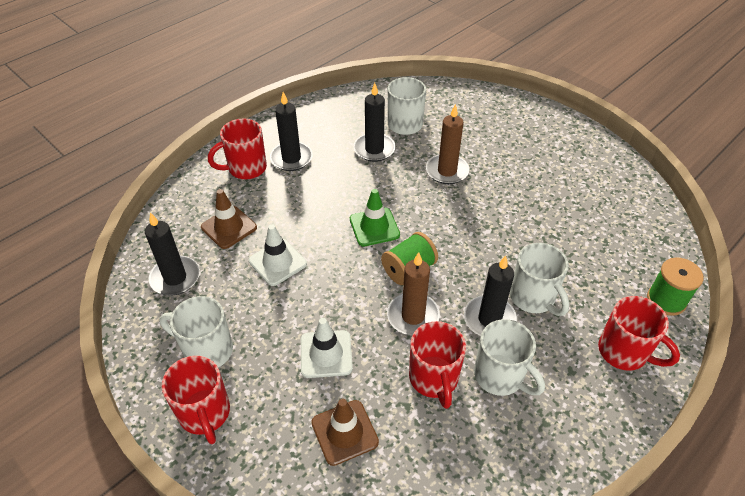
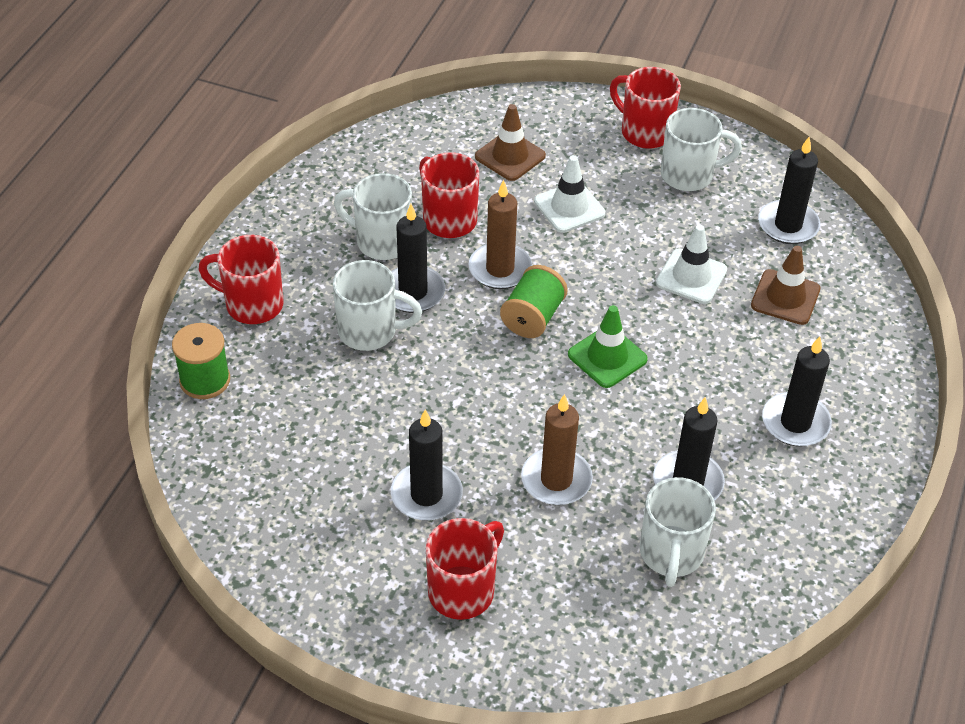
camera: 155 degrees right, 0 degrees up
(246, 168) = (843, 384): red mug -> red mug (463, 590)
(526, 185) = (426, 495): none -> black candle
(533, 298) = (369, 331): white mug -> white mug turned 150 degrees clockwise

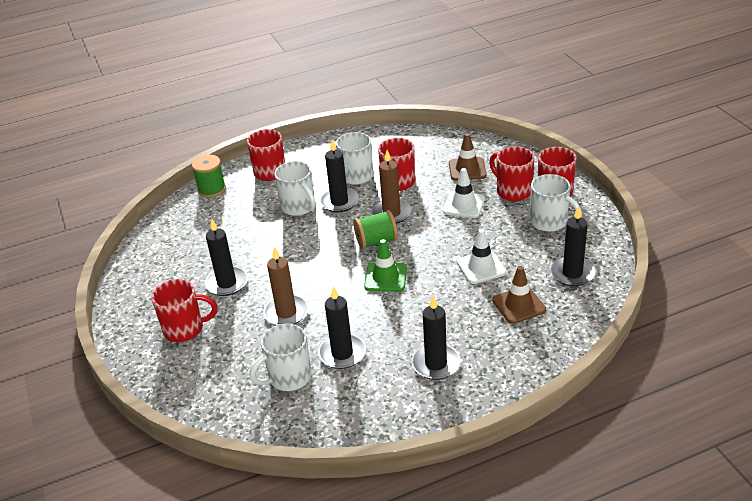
camera: 50 degrees right, 10 degrees down
(600, 157) = (513, 191): none -> red mug

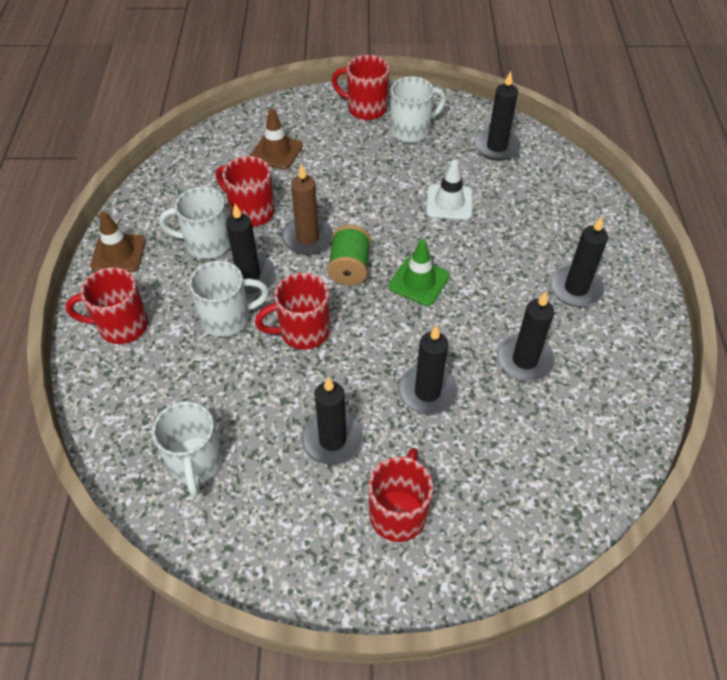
camera: 70 degrees left, 15 degrees up
(212, 189) = (106, 403): green spool -> none
(286, 313) = (427, 392): brown candle -> black candle
(288, 377) = (541, 422): white mug -> white mug (196, 463)
(464, 205) = (337, 177): white traffic cone -> none
(513, 191) = (342, 135): red mug -> red mug (302, 331)
(518, 305) = (521, 198): brown traffic cone -> brown traffic cone (118, 253)

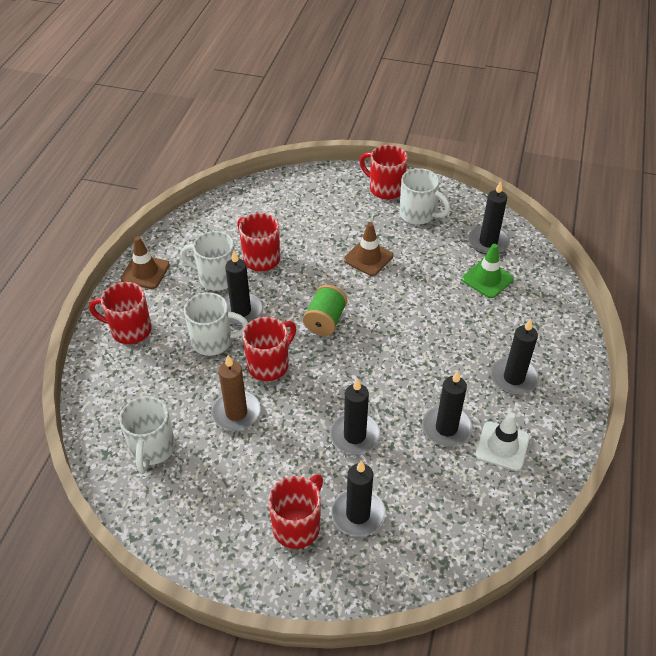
camera: 15 degrees right, 5 degrees down
(276, 151) = (297, 212): brown traffic cone -> brown traffic cone (368, 258)
(302, 331) = (269, 365): red mug -> red mug turned 135 degrees clockwise
(307, 238) = (299, 289): brown candle -> brown candle (236, 413)
(332, 440) = (264, 456): black candle -> black candle (358, 514)
(411, 130) = (418, 215): white mug -> white mug turned 45 degrees clockwise
(419, 281) = (379, 344): green traffic cone -> green traffic cone (487, 279)
(449, 202) = (429, 283): white traffic cone -> white traffic cone (502, 446)

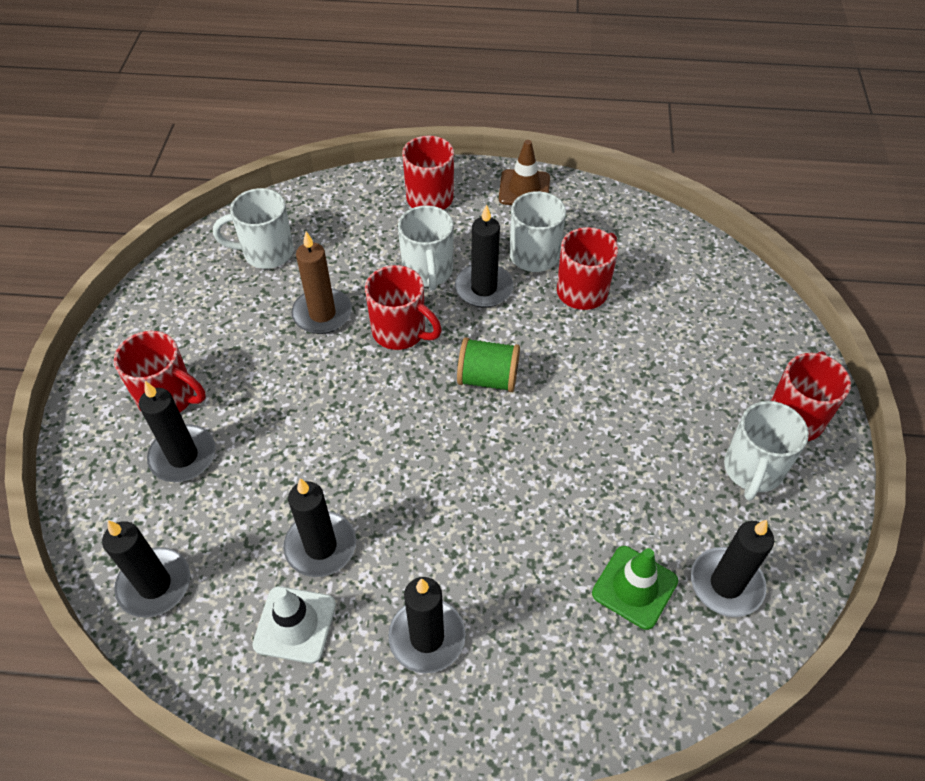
camera: 80 degrees right, 5 degrees up
(354, 435) = (299, 438): black candle -> black candle (154, 584)
(368, 258) = (627, 413): brown traffic cone -> none

